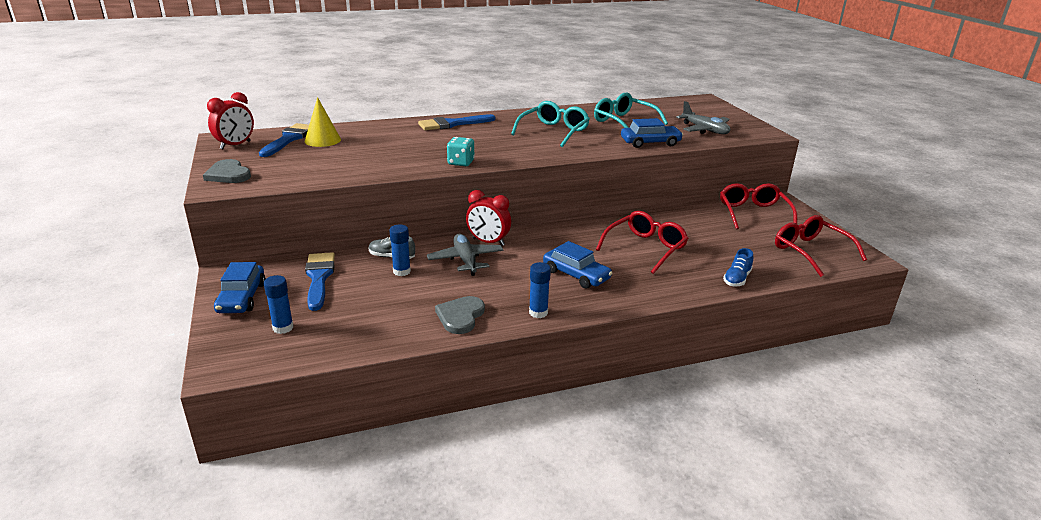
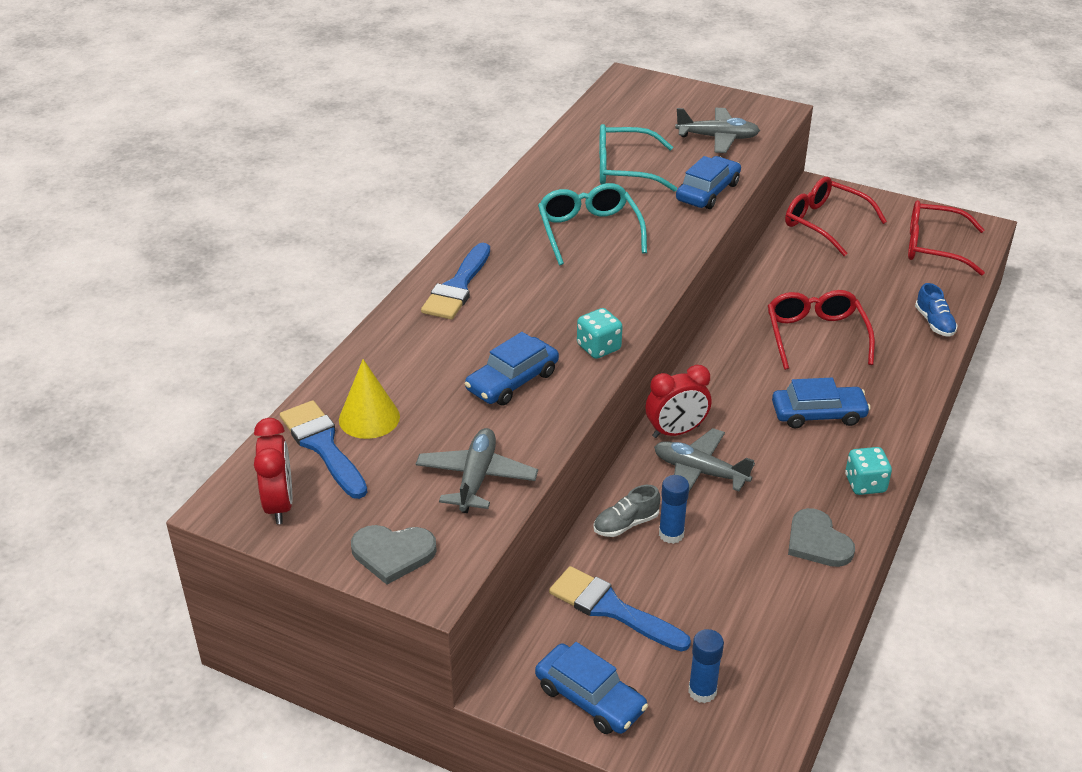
camera: 45 degrees left, 10 degrees up
(310, 172) = (476, 478): none -> grey plane
(399, 155) = (512, 381): none -> blue car
(538, 312) = (865, 484): blue glue stick -> turquoise dice

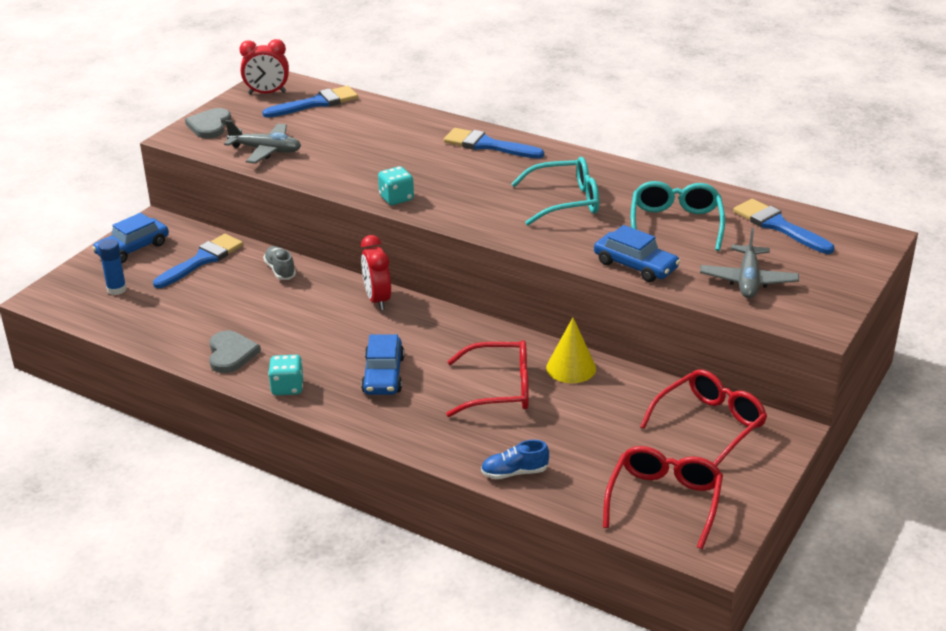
camera: 95 degrees right, 5 degrees down
(369, 418) = (339, 116): yellow cone -> yellow cone (571, 368)
(512, 381) = (364, 164): blue car -> none
(618, 120) = (778, 226): none -> blue brush
(671, 534) = (263, 288): blue glue stick -> none
(700, 472) = (326, 307): grey plane -> none
(817, 542) = (231, 354): grey heart -> grey heart turned 105 degrees clockwise

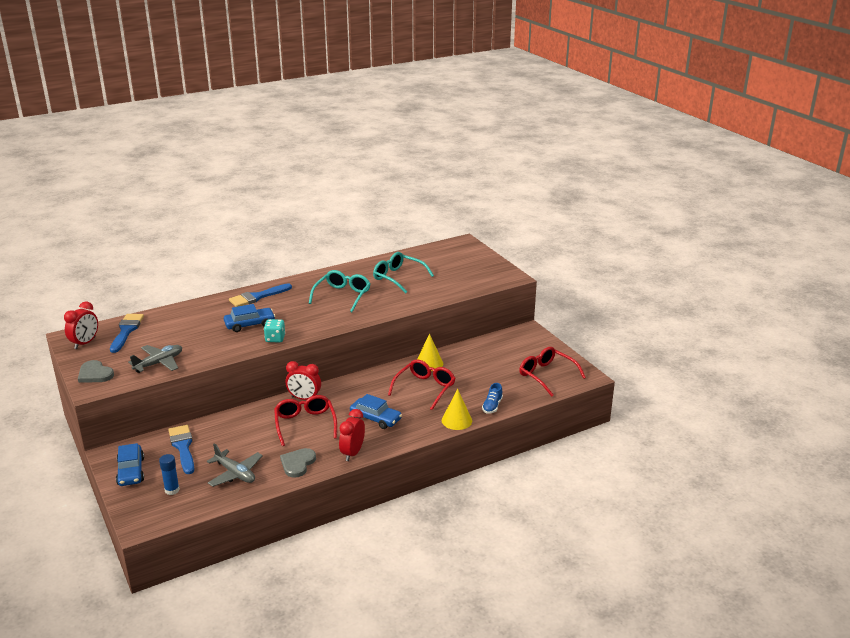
camera: 60 degrees left, 5 degrees down
(231, 354) = (297, 463): grey heart -> grey heart turned 90 degrees counterclockwise
(280, 270) = (233, 422): grey shoe -> none
(287, 387) = (352, 453): turquoise dice -> red clock
(444, 450) = (456, 420): none -> yellow cone
(635, 265) = (420, 299): blue car -> blue car (250, 324)
(709, 424) = (506, 345): red glasses -> red glasses (305, 424)
(748, 280) = (463, 279): grey plane -> grey plane (235, 473)
(778, 226) = (429, 257): blue brush -> none

